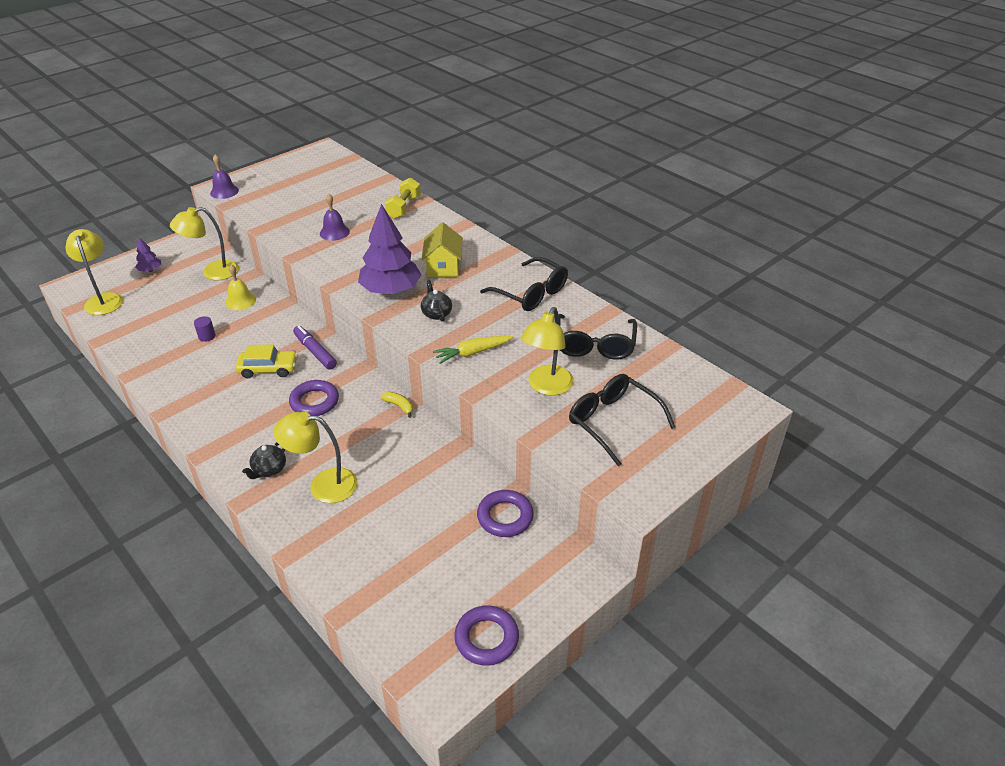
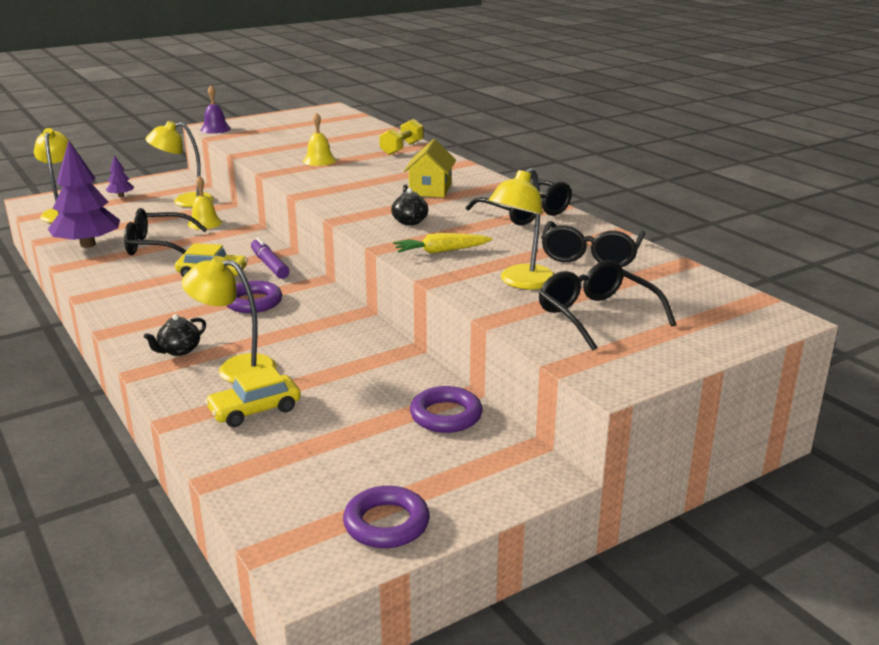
camera: 10 degrees right, 15 degrees down
(207, 336) = (157, 245): purple cylinder -> black glasses
(334, 232) = (319, 160): purple bell -> yellow bell
(353, 531) = (255, 410): none -> yellow car
(390, 290) = (364, 202): purple tree -> purple tree (87, 244)
(399, 406) = (349, 313): yellow banana -> none

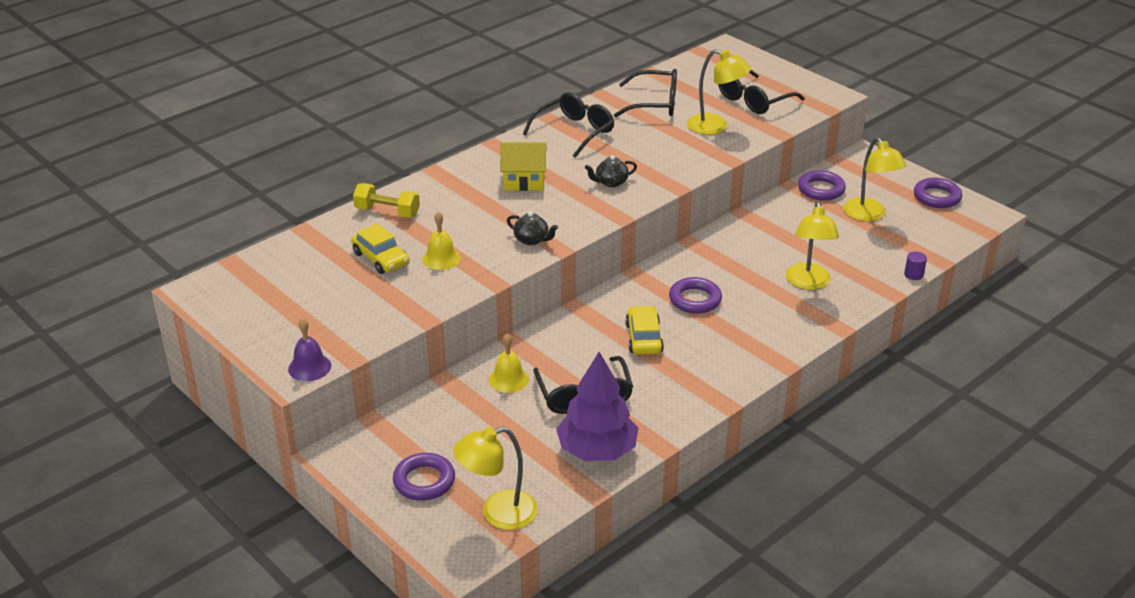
camera: 100 degrees left, 10 degrees up
(121, 196) = (424, 481): purple tree -> purple ring
(179, 350) = (796, 317): black teapot -> black teapot (532, 240)
(184, 201) = (437, 416): yellow lamp -> yellow lamp (869, 215)
(197, 448) = (913, 274): none -> purple cylinder
(255, 410) = (857, 262): yellow car -> yellow car (381, 258)
(270, 265) = (611, 308): purple marker -> none
(441, 251) = (672, 162): yellow carrot -> none

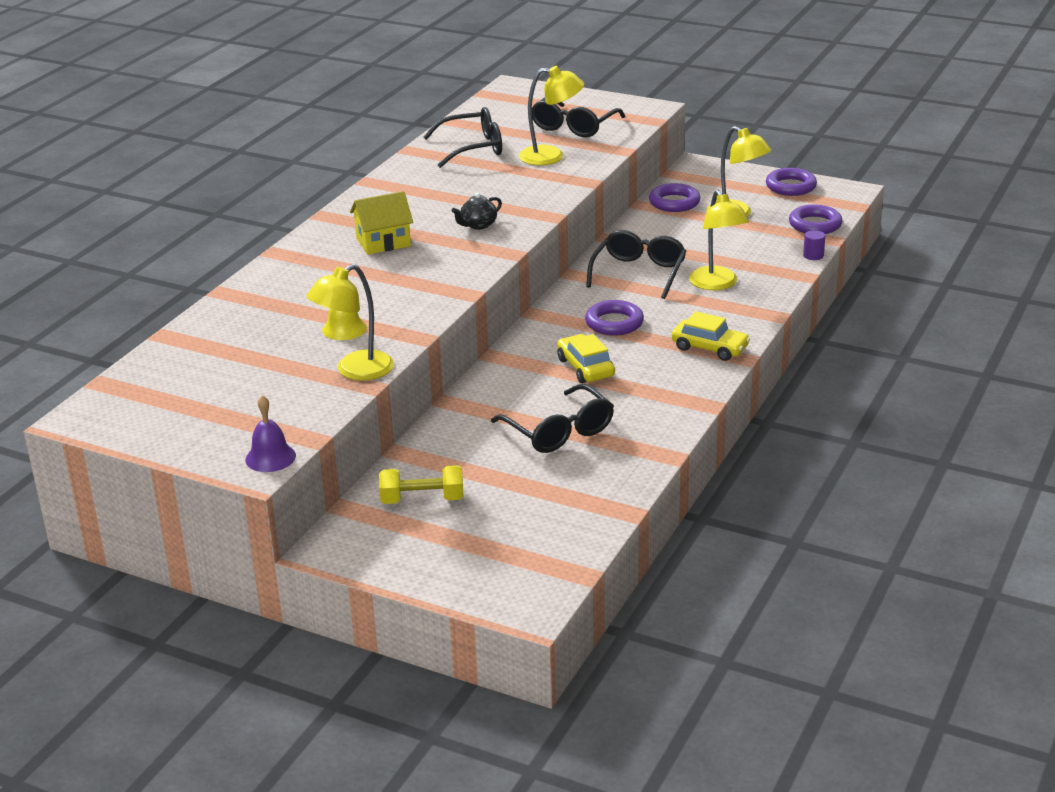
camera: 20 degrees left, 5 degrees down
(381, 258) = (276, 343): yellow car -> yellow car (710, 348)
(387, 212) = (251, 300): yellow dumbbell -> yellow dumbbell (422, 500)
(424, 481) = (443, 548): purple ring -> purple ring (815, 225)
(498, 513) = (543, 555): yellow lamp -> yellow lamp (355, 371)
(508, 379) = (469, 436): yellow bell -> none
(532, 240) = (431, 292): black teapot -> none
(575, 132) = (405, 188): black glasses -> black glasses (639, 273)
(597, 450) = (607, 475): purple tree -> none

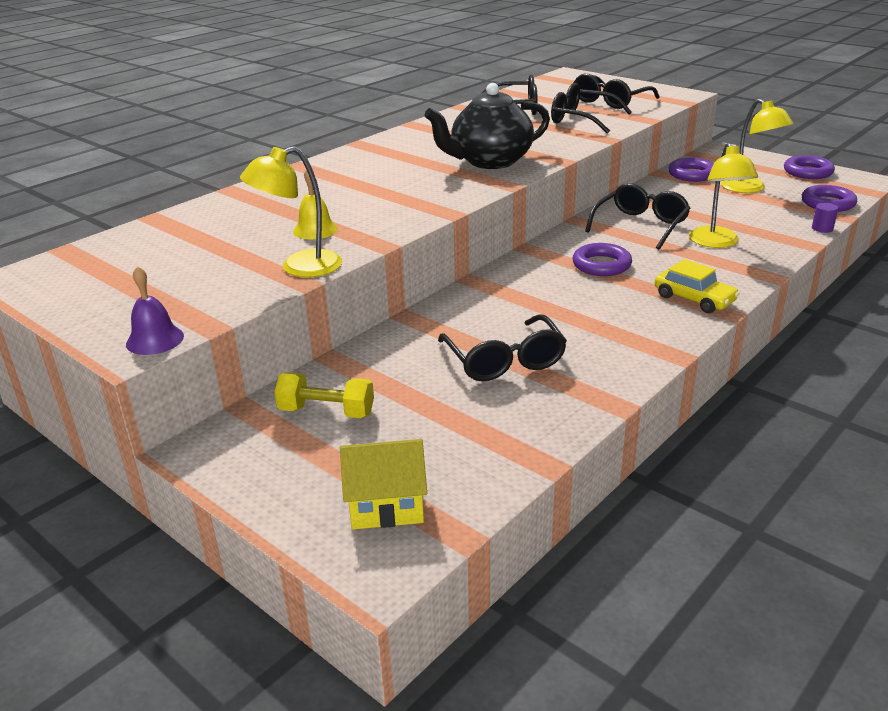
camera: 15 degrees right, 0 degrees up
(383, 242) = (397, 166): yellow house -> yellow house (386, 505)
(478, 225) = (489, 161): black teapot -> black teapot, size x2.31
(551, 156) = (581, 119): yellow lamp -> black glasses
(585, 367) = (557, 302): yellow car -> none

